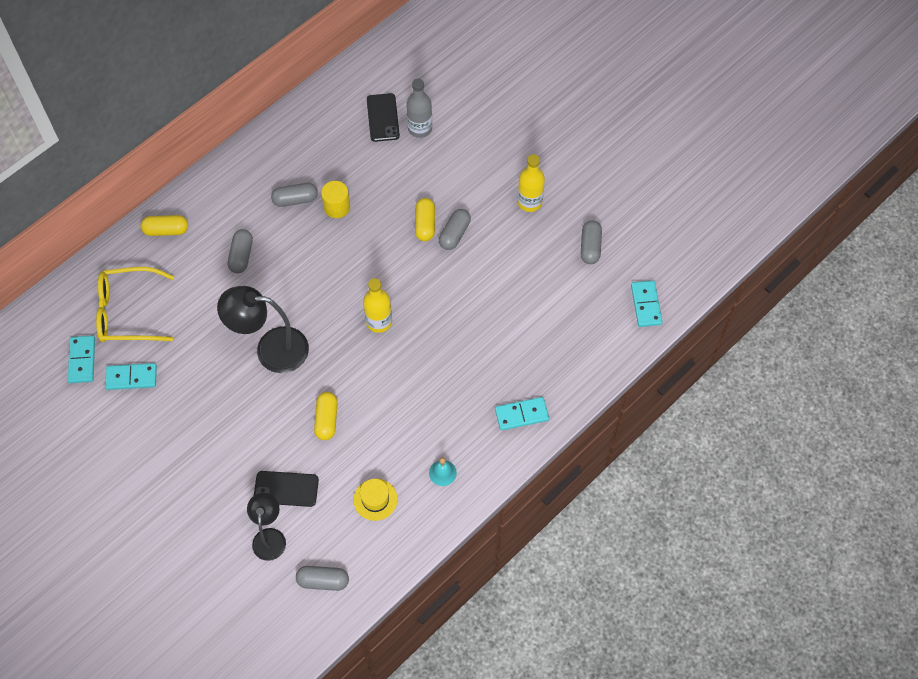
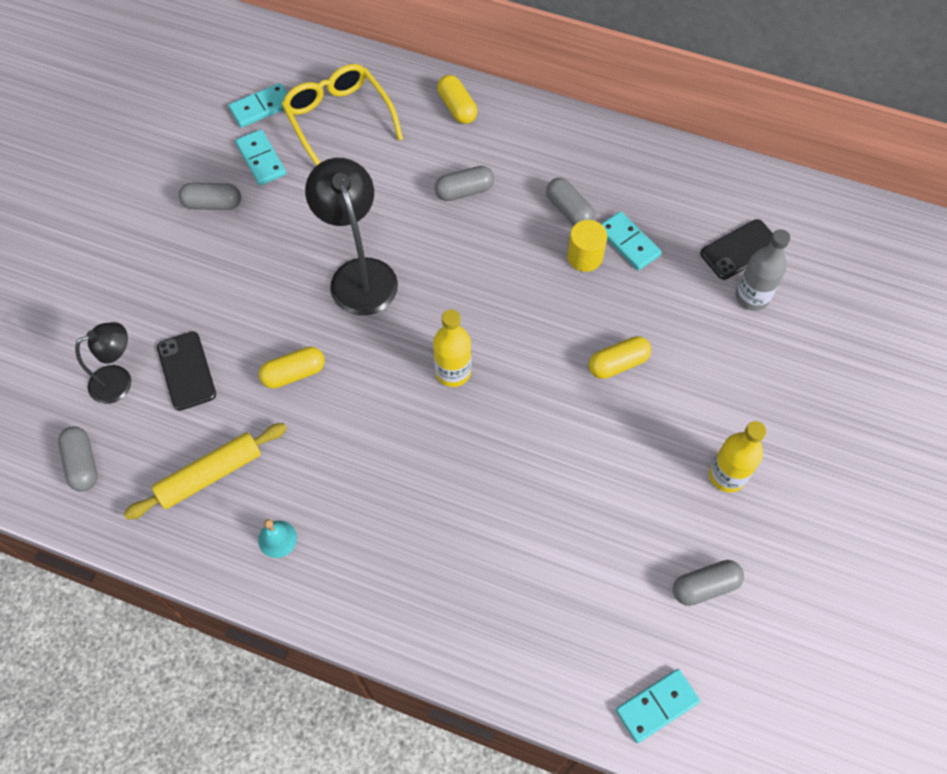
camera: 65 degrees right, 0 degrees up
(375, 499) = (210, 475): yellow hat -> yellow rolling pin
(454, 234) = (624, 404): grey capsule -> grey capsule (212, 204)
(521, 414) = (403, 603): turquoise domino -> turquoise domino (628, 242)

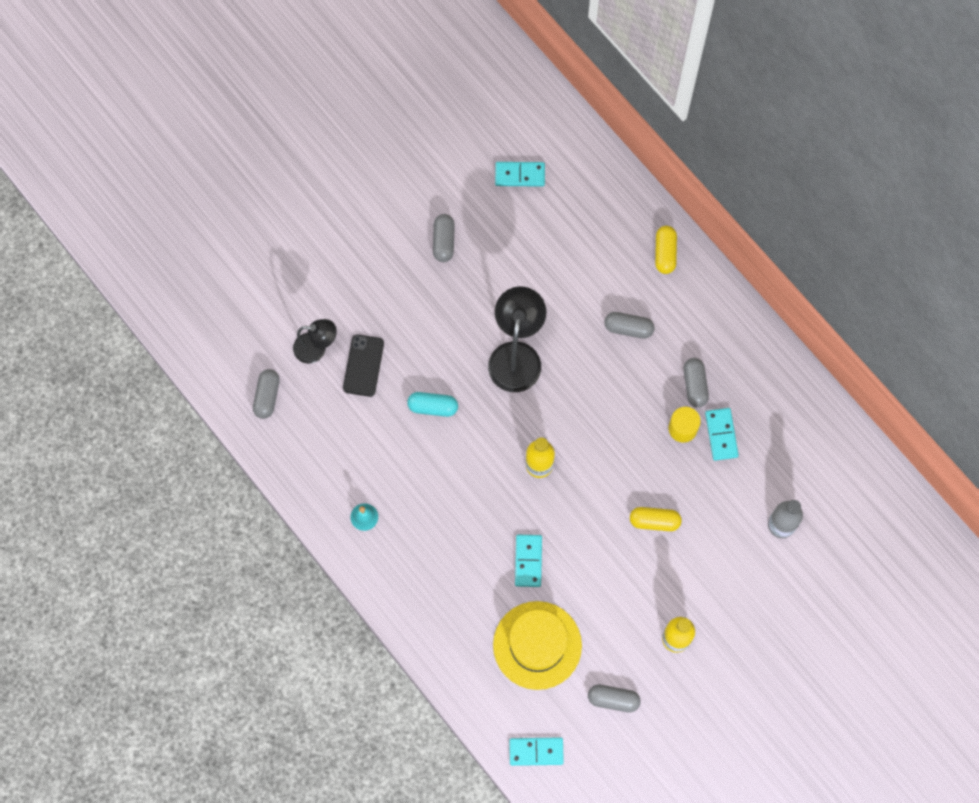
camera: 30 degrees right, 10 degrees up
(210, 475) = (343, 449): yellow rolling pin -> none
(212, 204) = (443, 241): grey capsule -> grey capsule turned 60 degrees clockwise
(261, 159) = (496, 221): turquoise domino -> turquoise domino (528, 561)
(294, 373) = (433, 407): yellow capsule -> turquoise capsule
(338, 120) = (571, 217): yellow glasses -> none
(576, 573) = (537, 645): none -> yellow hat
(740, 249) = (798, 484): black phone -> none

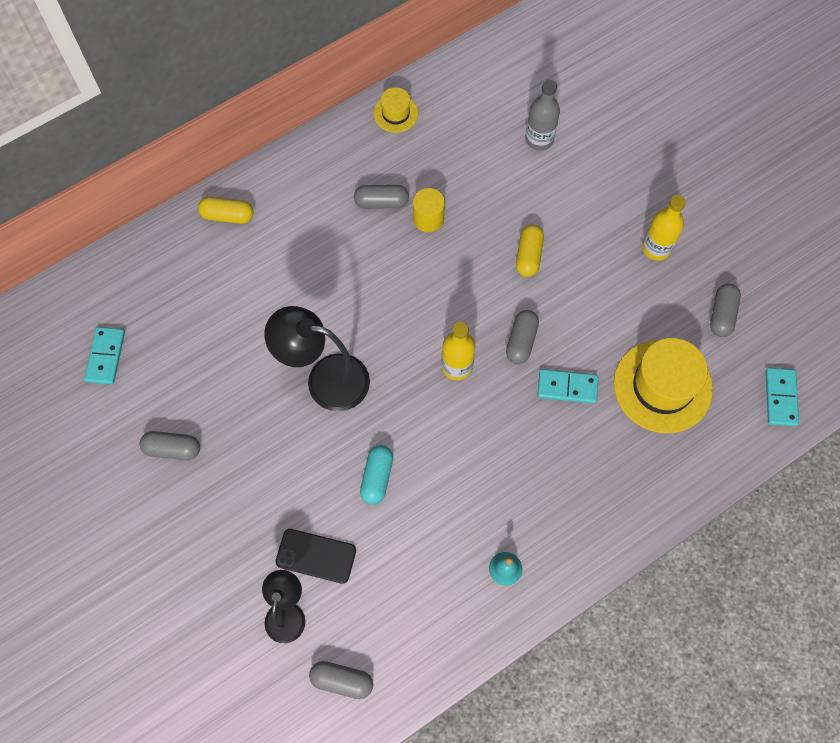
camera: 85 degrees left, 5 degrees down
(628, 328) = (308, 260): grey capsule -> grey capsule (521, 341)
(721, 435) = (438, 183): turquoise domino -> none
(792, 389) = (395, 113): none -> yellow hat

